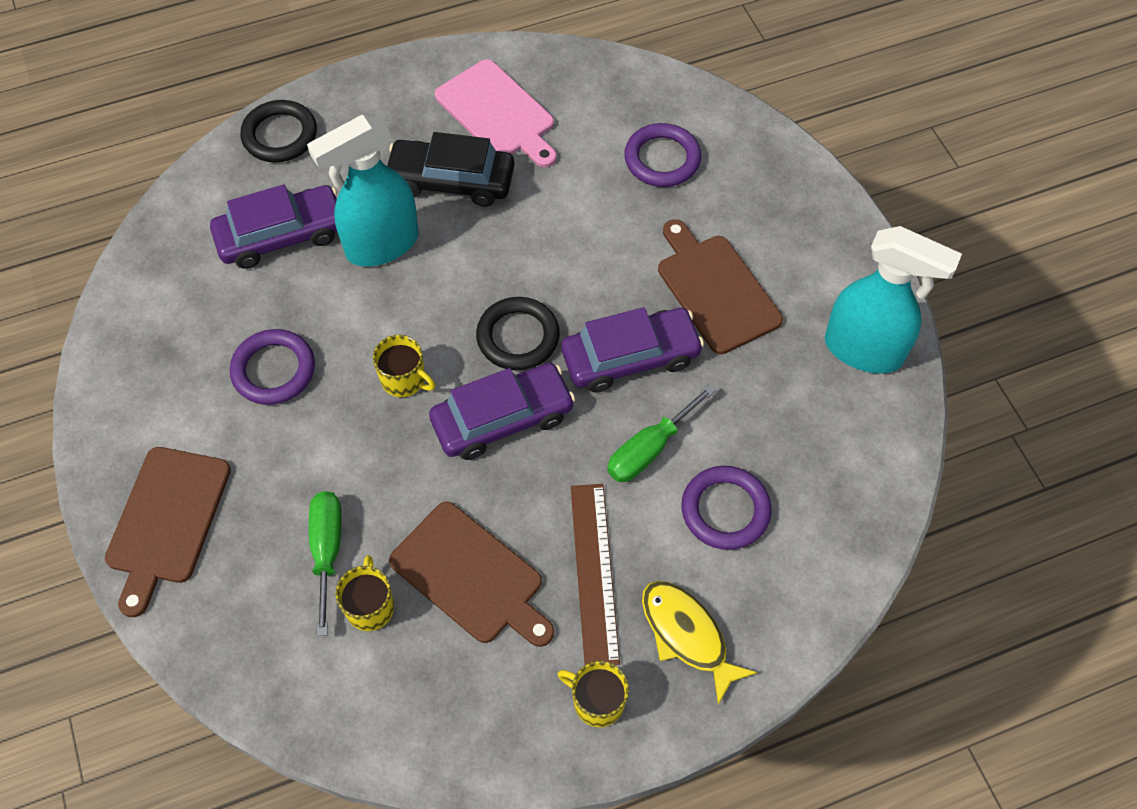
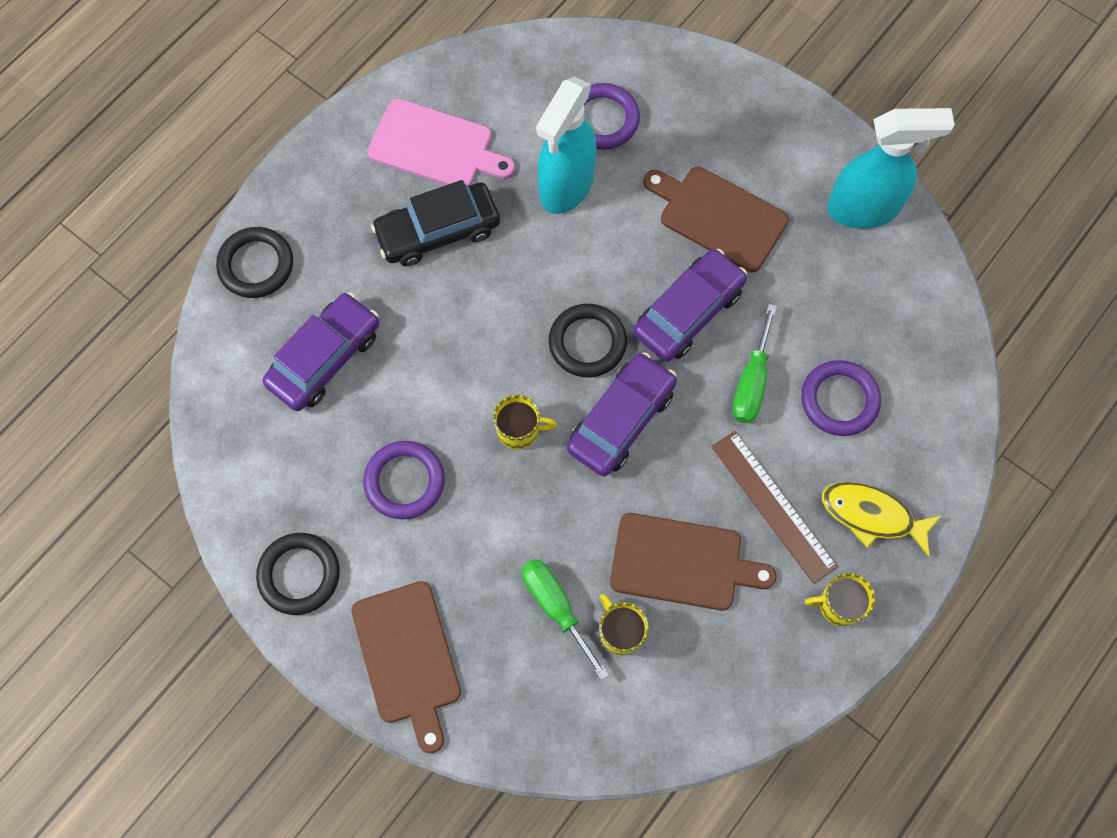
camera: 30 degrees left, 10 degrees up
(129, 399) = (299, 574): none -> black ring
(381, 245) = (418, 321): turquoise spray bottle -> turquoise spray bottle (566, 186)

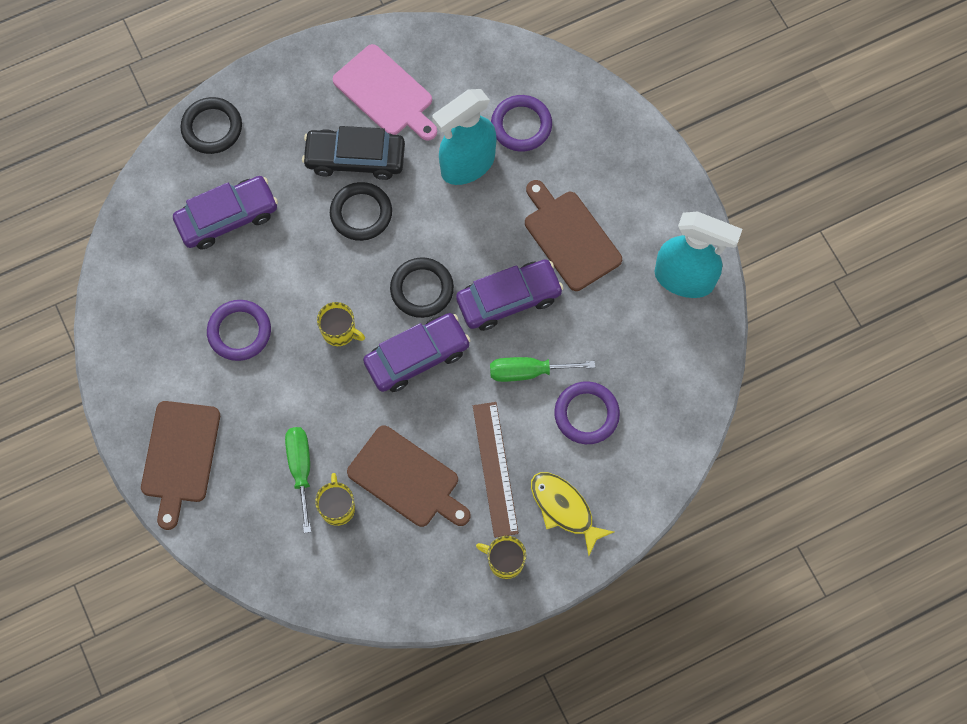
camera: 25 degrees right, 0 degrees up
(299, 574) = (134, 364): black ring -> black ring (361, 213)
(751, 382) = (528, 372): green screwdriver -> green screwdriver turned 45 degrees clockwise

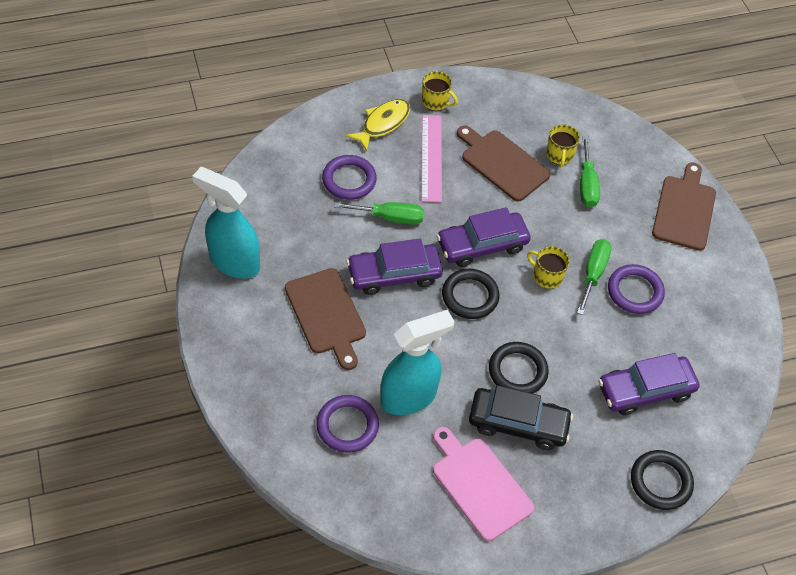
camera: 175 degrees left, 15 degrees down
(287, 345) = (593, 274): none -> green screwdriver
(495, 469) = (431, 158): brown ruler -> pink ruler
(564, 509) = (383, 124): yellow fish -> yellow fish turned 105 degrees counterclockwise

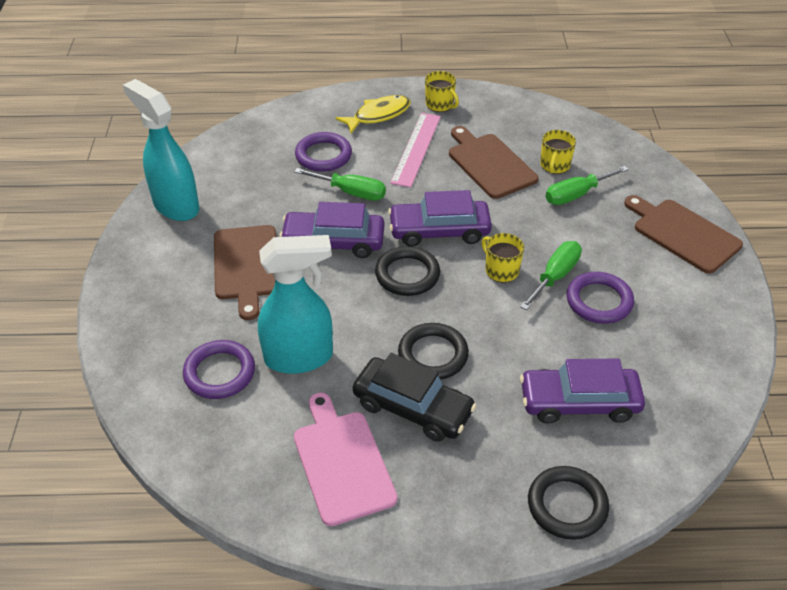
camera: 20 degrees right, 10 degrees down
(586, 184) = (576, 195): green screwdriver -> green screwdriver turned 45 degrees clockwise
(684, 210) = (683, 233): brown cutting board -> brown cutting board turned 75 degrees counterclockwise

